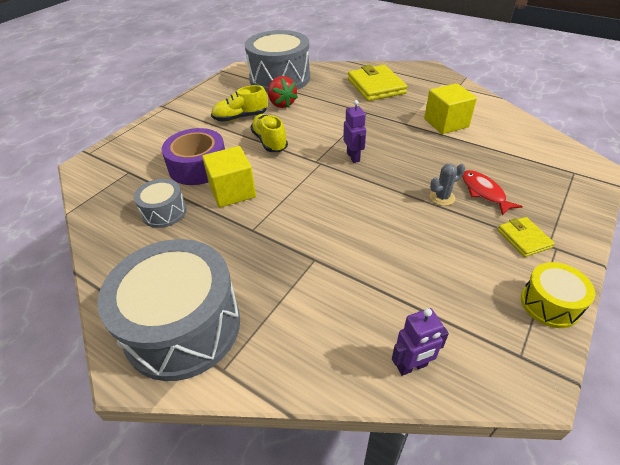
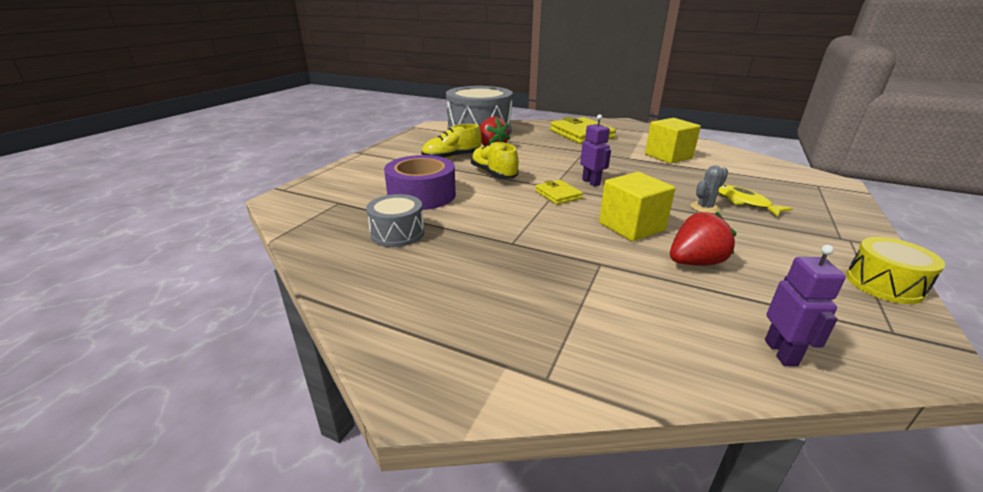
camera: 10 degrees left, 15 degrees down
(183, 326) = (470, 337): grey drum -> none
(232, 191) = (472, 213): yellow cube -> yellow cube (631, 226)
(395, 265) = (695, 262): none -> red strawberry
(412, 366) = (781, 352): purple robot -> purple robot turned 60 degrees counterclockwise
(484, 192) = (744, 202): red fish -> yellow fish
(524, 238) = (812, 234): yellow wallet -> yellow wallet (558, 194)

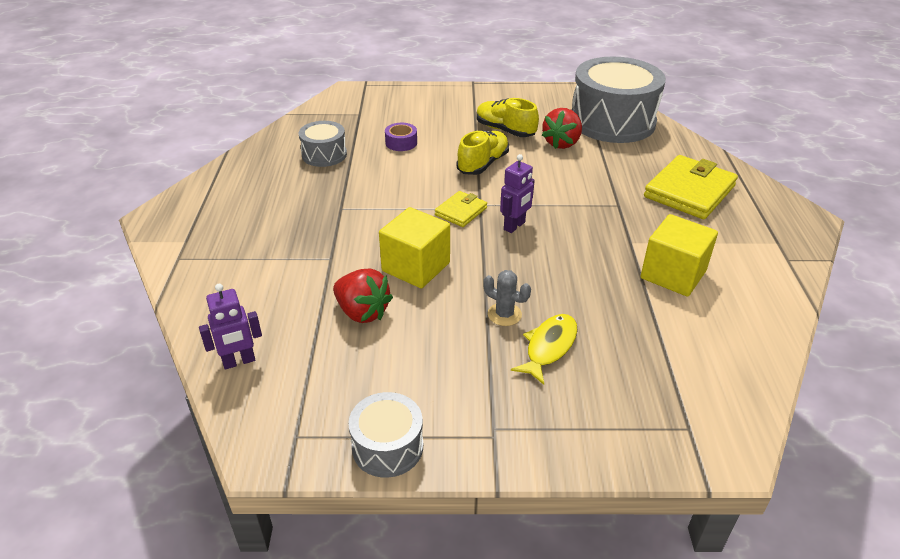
camera: 65 degrees right, 10 degrees up
(422, 195) = (401, 143): purple tape -> purple tape, size x0.49
(884, 284) = (387, 447): yellow drum -> grey drum

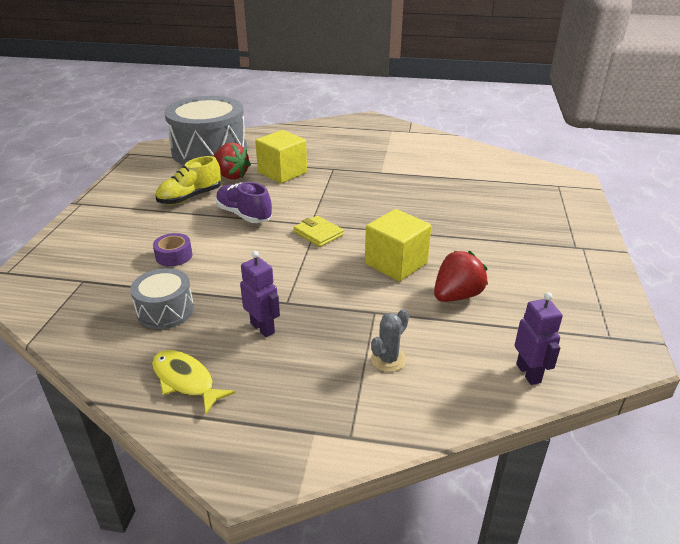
camera: 80 degrees left, 5 degrees down
(387, 447) = (606, 291): grey drum -> none
(483, 164) = (244, 215): yellow shoe -> purple shoe
(504, 314) = (460, 229): grey cactus -> grey cactus (388, 359)
(514, 226) = (348, 212): purple robot -> purple robot (263, 328)
(549, 347) = (494, 217): yellow fish -> yellow fish (186, 381)
(673, 274) = (419, 165): yellow cube -> yellow cube (282, 172)
(689, 191) = (325, 143): yellow wallet -> none

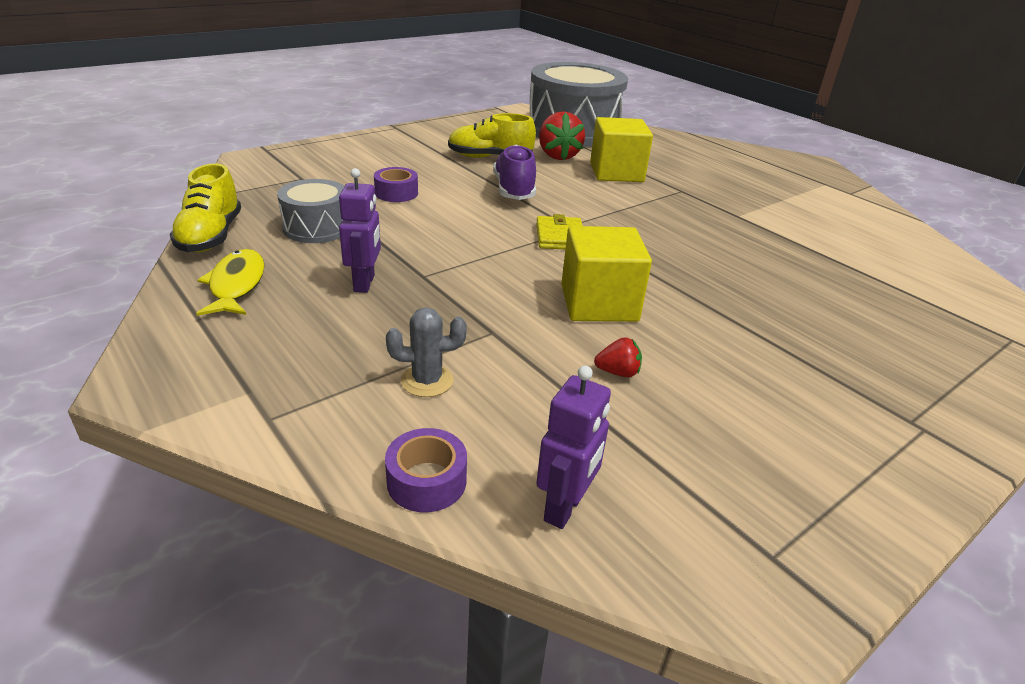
camera: 40 degrees right, 0 degrees up
(100, 361) = (211, 236): none -> yellow shoe
(457, 296) = (618, 372): red strawberry -> red strawberry, size x0.50
(466, 405) = (426, 481): none -> purple tape

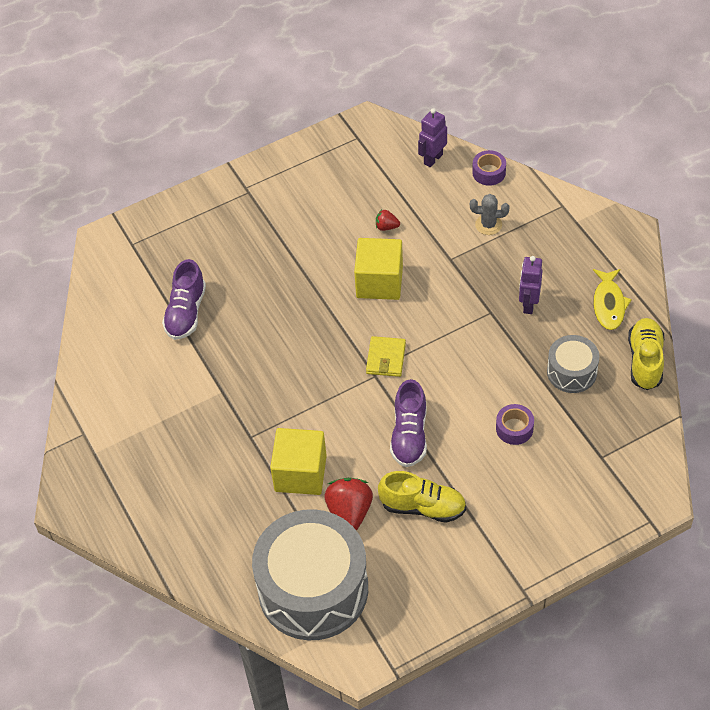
camera: 165 degrees left, 20 degrees up
(846, 271) = (186, 312): none -> purple shoe

